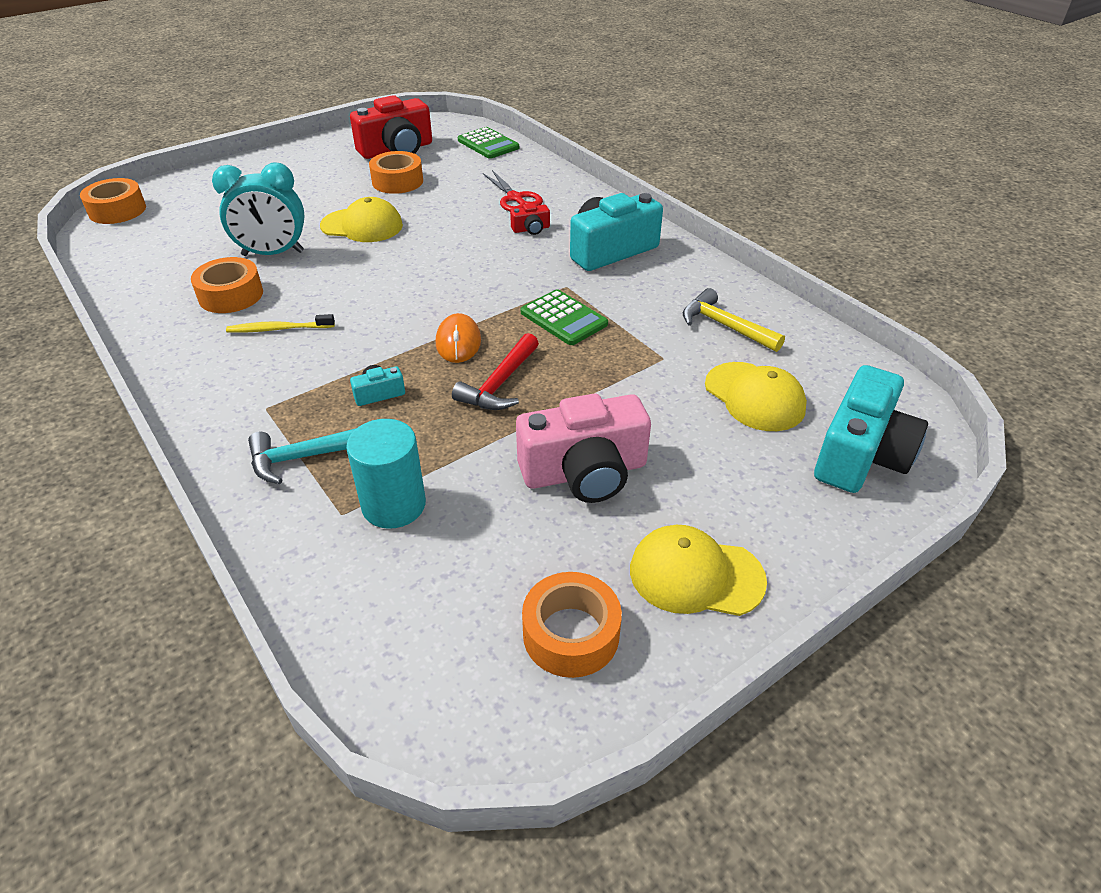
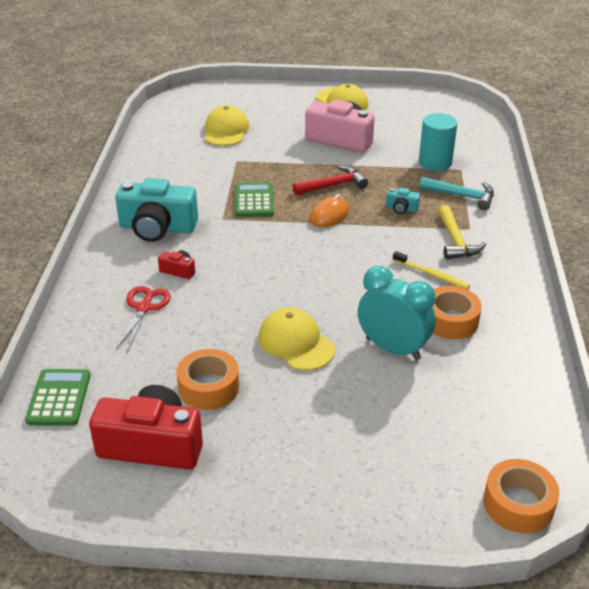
camera: 140 degrees left, 5 degrees down
(571, 634) = (404, 108): orange tape -> none
(724, 326) = (180, 159): yellow hammer -> yellow hammer (455, 241)
(861, 454) = (224, 100): turquoise camera -> none

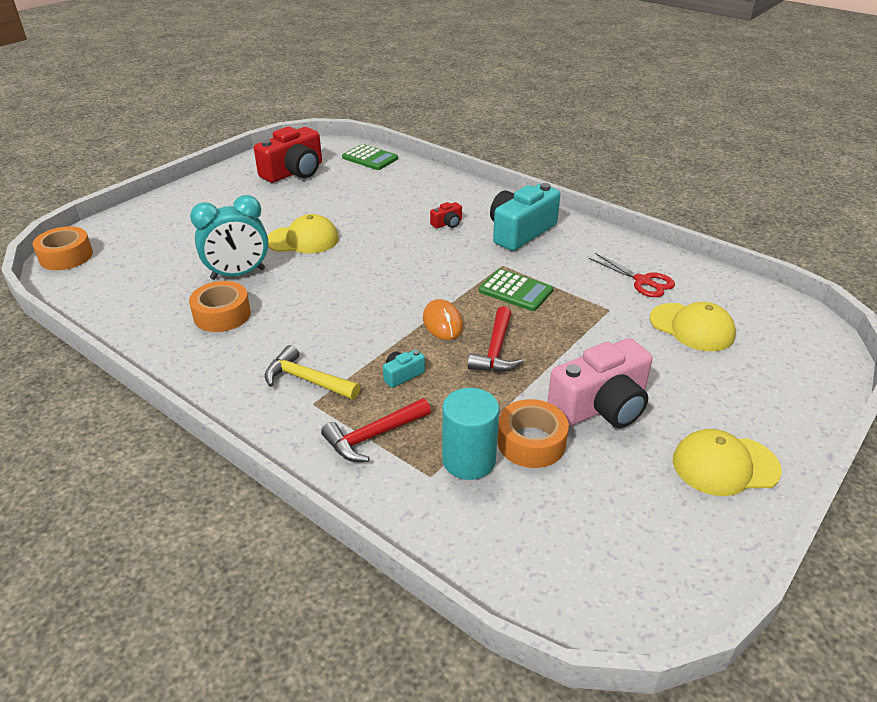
camera: 125 degrees right, 0 degrees up
(144, 308) = (419, 200): red scissors -> red scissors (642, 281)
(209, 387) = (311, 198): orange tape -> orange tape (531, 442)
(432, 275) = (283, 336): yellow toothbrush -> none
(462, 196) = (373, 436): turquoise hammer -> red hammer

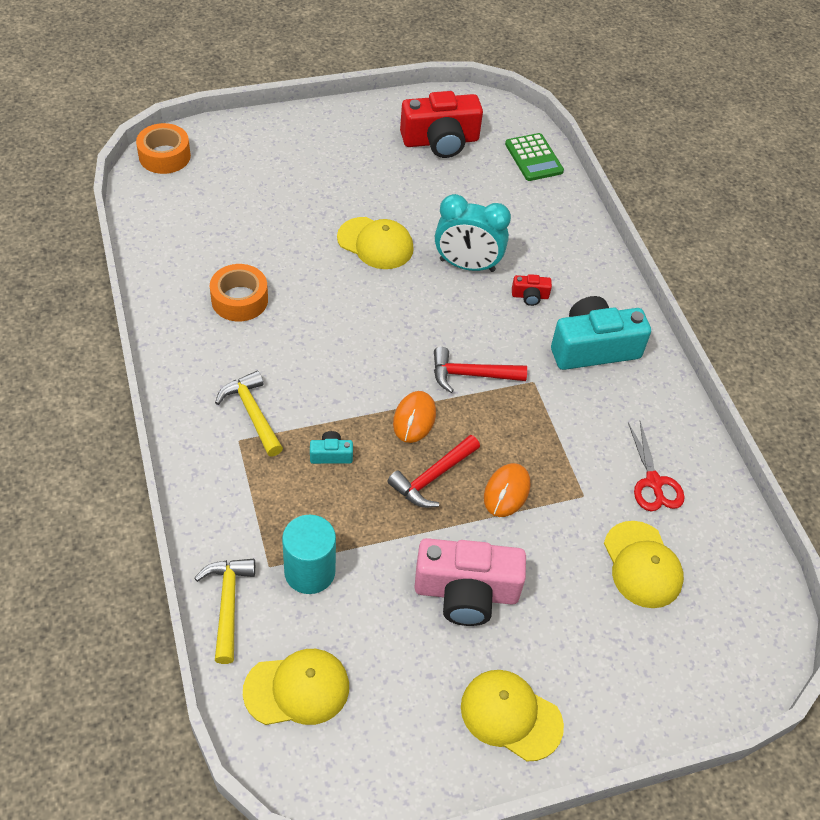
camera: 30 degrees right, 15 degrees up
(238, 274) = (287, 257): turquoise clock -> turquoise clock (467, 265)
(373, 436) = (257, 502): red hammer -> red hammer (471, 375)
(423, 524) = (228, 604): none -> yellow hammer
(515, 291) = (515, 420): green calculator -> none
(531, 442) = (373, 588): orange tape -> none
(550, 551) = (297, 689): none -> yellow cap
(557, 332) = (506, 491): none -> orange mouse

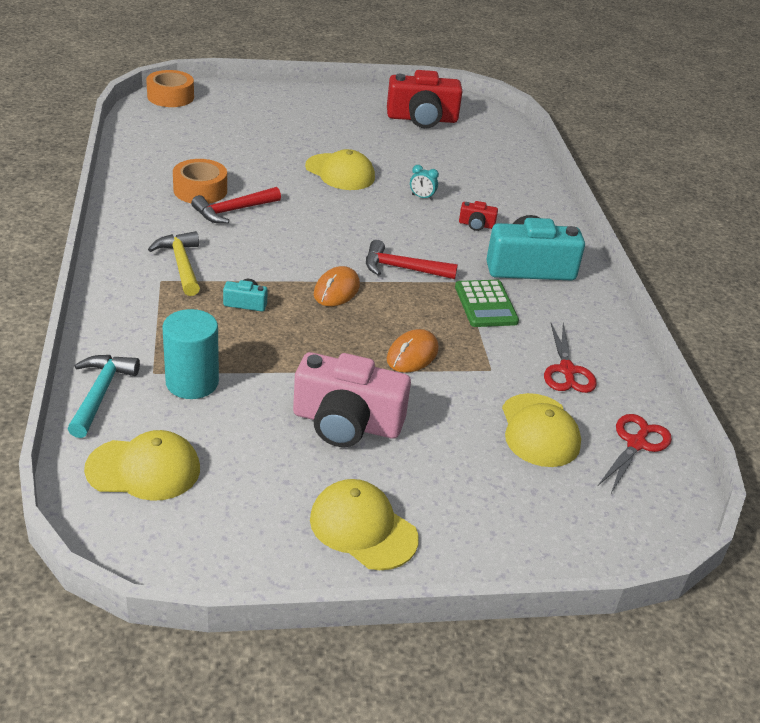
camera: 10 degrees right, 15 degrees down
(228, 604) = (100, 393): yellow hammer -> turquoise hammer
(432, 478) = (340, 334): red hammer -> red hammer (233, 211)
(467, 265) = (422, 197): turquoise clock -> turquoise clock, size x0.41
(534, 158) = (506, 139): green calculator -> green calculator (486, 304)
(731, 562) = (636, 444): none -> red scissors

